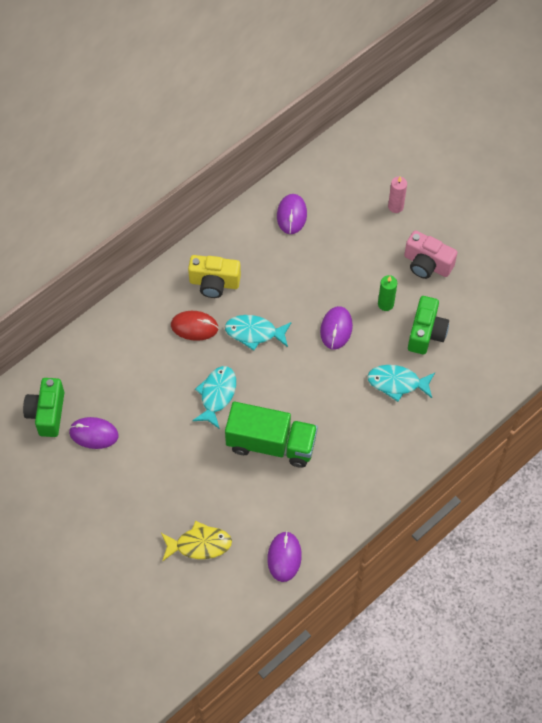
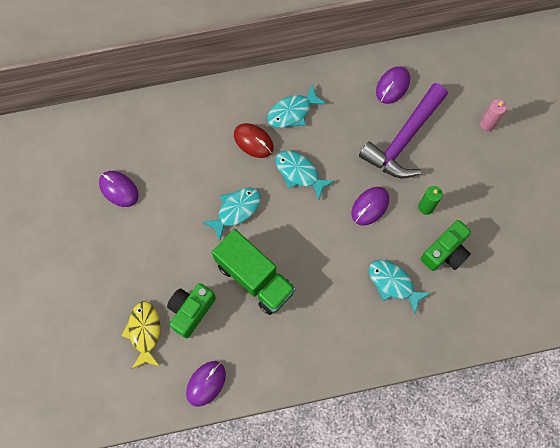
camera: 30 degrees right, 10 degrees up
(47, 413) = (93, 152): green camera -> green camera (191, 311)
(199, 544) = (144, 332): yellow fish -> yellow fish turned 120 degrees counterclockwise
(214, 283) = (292, 112): yellow camera -> turquoise fish
(330, 256) = (404, 139): none -> purple hammer
(427, 264) = (483, 190): pink camera -> none

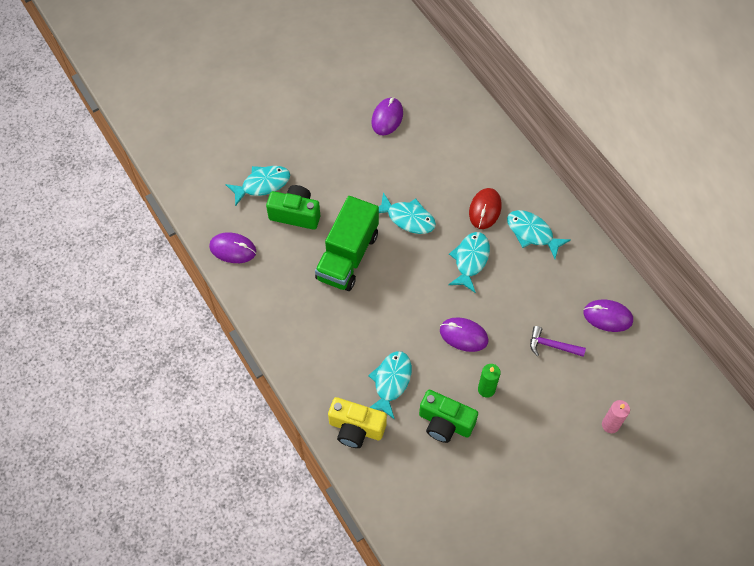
camera: 70 degrees right, 10 degrees down
(144, 332) = (262, 184): yellow fish -> turquoise fish
(404, 139) = (552, 345): purple hammer -> purple hammer, size x0.45
(427, 329) = (356, 428): none -> yellow camera

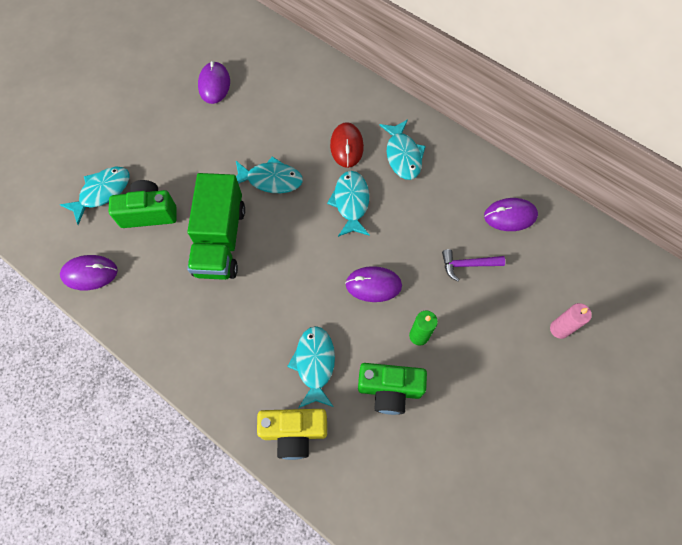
camera: 20 degrees left, 5 degrees up
(532, 233) = (403, 155): turquoise fish -> turquoise fish turned 120 degrees counterclockwise

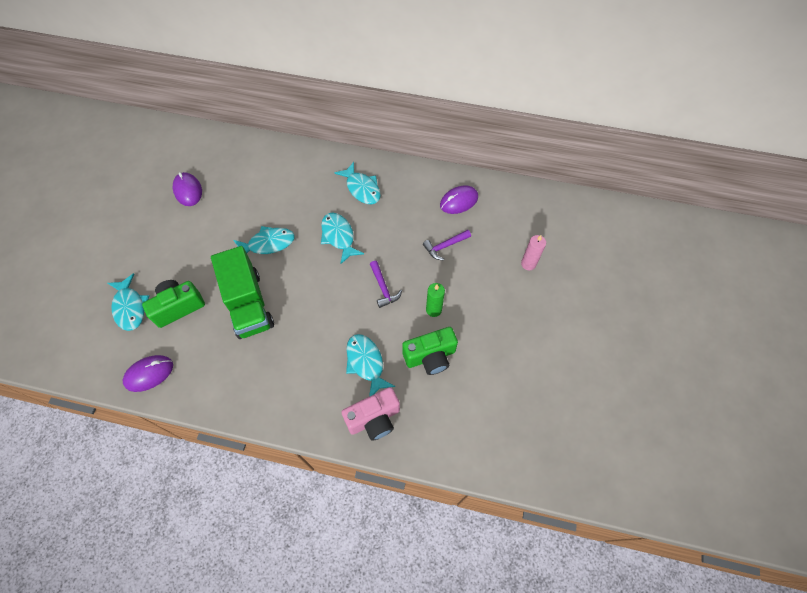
camera: 25 degrees left, 5 degrees down
(102, 192) = (130, 307): turquoise fish -> turquoise fish turned 135 degrees clockwise
(294, 432) = (374, 419): yellow camera -> pink camera
(346, 146) = (316, 198): red mouse -> none
(373, 285) = (383, 288): purple mouse -> purple hammer

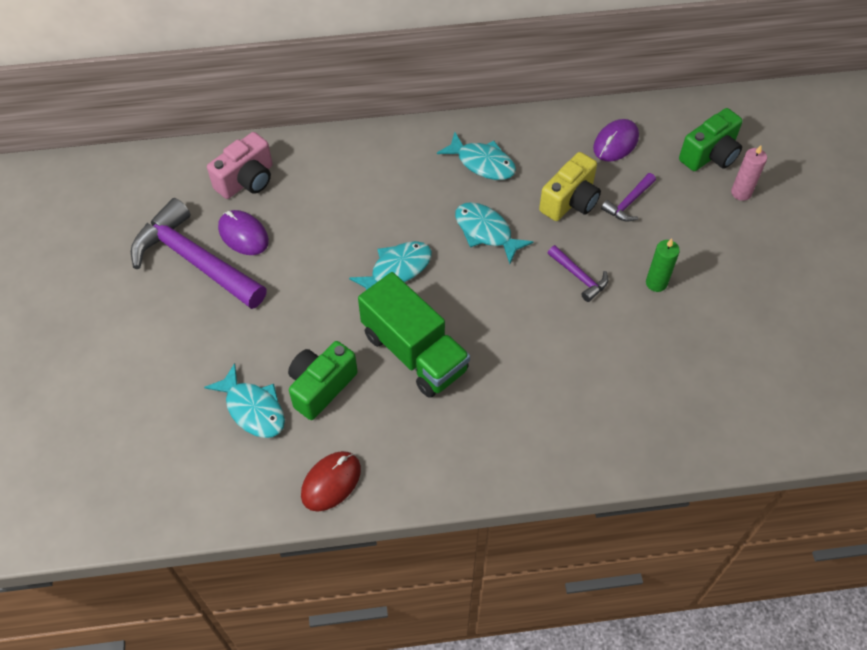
camera: 20 degrees left, 5 degrees down
(149, 374) = (331, 482): purple mouse -> red mouse
(150, 198) = (194, 260): none -> purple hammer
(366, 363) = (608, 373): turquoise fish -> none
(374, 419) = (654, 434): pink camera -> pink camera (247, 180)
(406, 233) = (570, 201): none -> yellow camera
(430, 357) = (682, 339): green camera -> green camera (710, 155)

